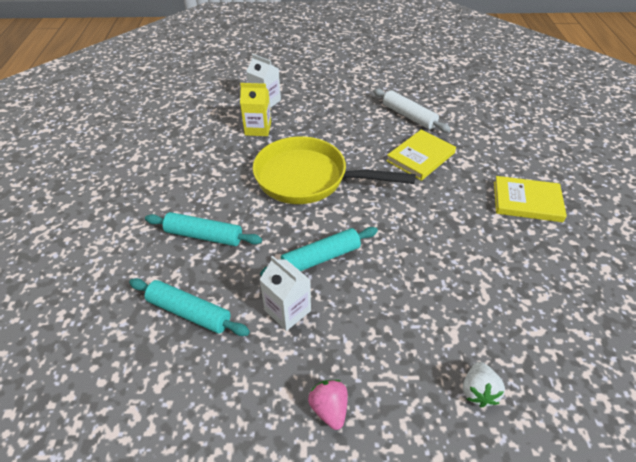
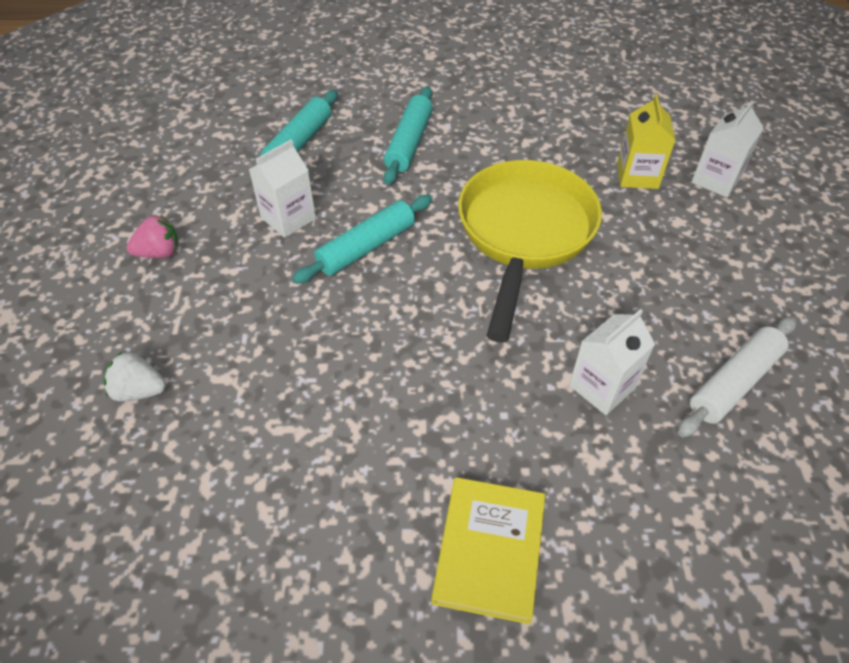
camera: 90 degrees right, 5 degrees up
(321, 258) = (366, 247): turquoise rolling pin -> turquoise rolling pin turned 75 degrees clockwise
(420, 157) = (602, 386): yellow book -> white carton

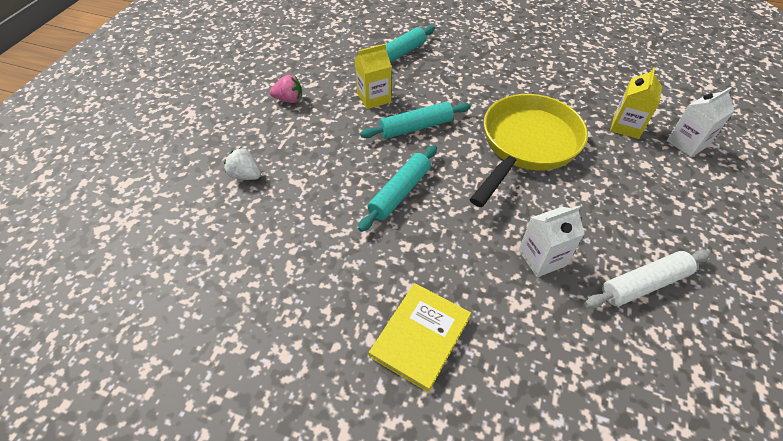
camera: 20 degrees right, 0 degrees up
(288, 218) = (374, 98): white carton -> yellow carton
(409, 143) = (470, 70): turquoise rolling pin -> turquoise rolling pin (400, 192)

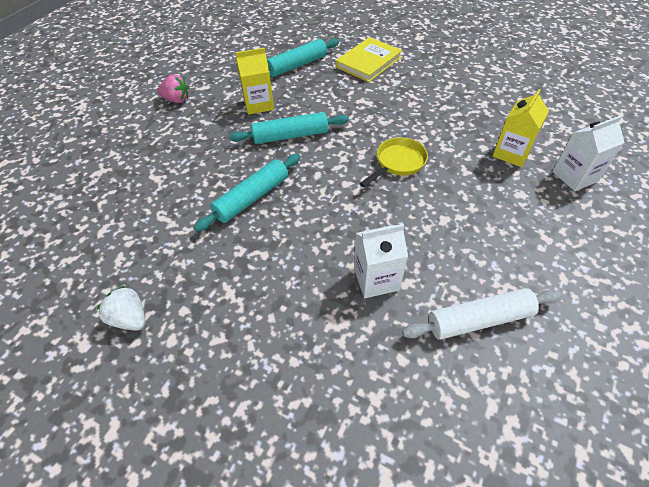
camera: 10 degrees right, 0 degrees up
(245, 175) = (110, 167): white strawberry -> white strawberry (130, 318)
(420, 337) = (222, 344): yellow book -> yellow book (368, 62)
(526, 145) = (398, 163): yellow pan -> yellow pan, size x0.48

